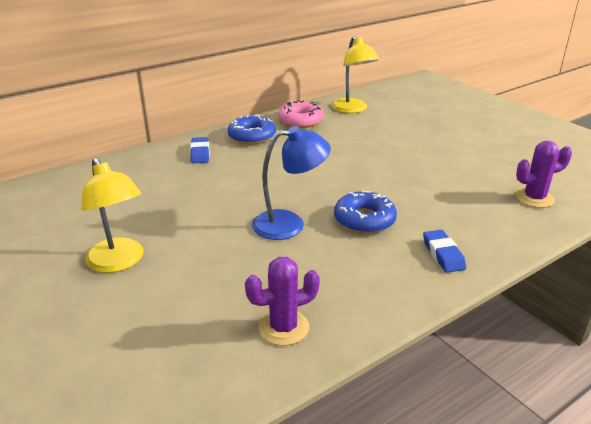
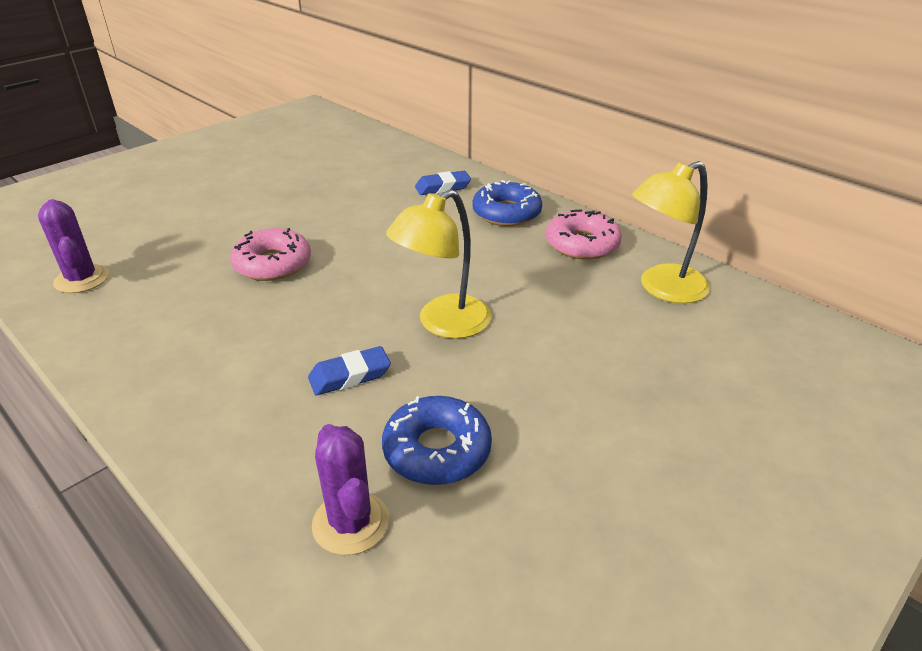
camera: 80 degrees right, 5 degrees up
(119, 262) = (212, 185): yellow lamp -> yellow lamp (443, 324)
(289, 224) = (273, 264): blue lamp -> pink donut
(364, 220) = (279, 319): blue donut -> blue donut (437, 450)
(443, 254) = (182, 391): blue eraser -> blue eraser (350, 376)

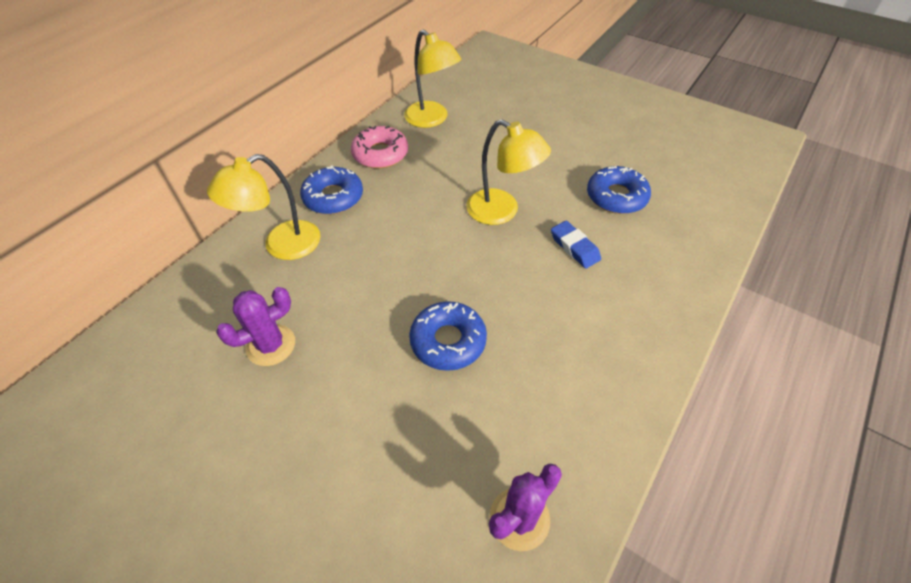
camera: 100 degrees left, 15 degrees up
(273, 264) = (448, 341): pink donut -> blue donut
(351, 523) = (681, 220): purple cactus -> purple cactus (271, 345)
(443, 187) = (282, 246): blue eraser -> yellow lamp

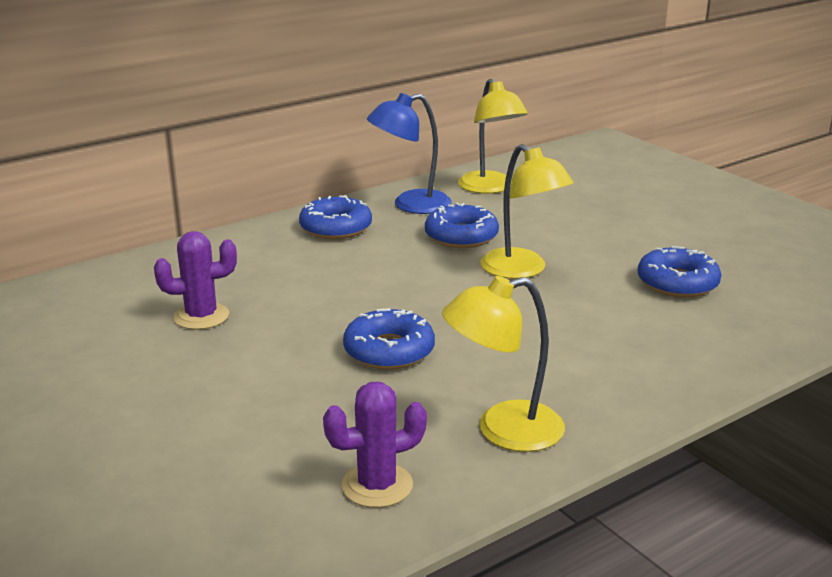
camera: 20 degrees right, 25 degrees down
(282, 246) = (257, 252): yellow lamp -> yellow lamp (503, 430)
(380, 154) = (410, 205): pink donut -> blue lamp
(437, 183) = (461, 236): none -> blue donut
(574, 247) = (591, 312): blue eraser -> none

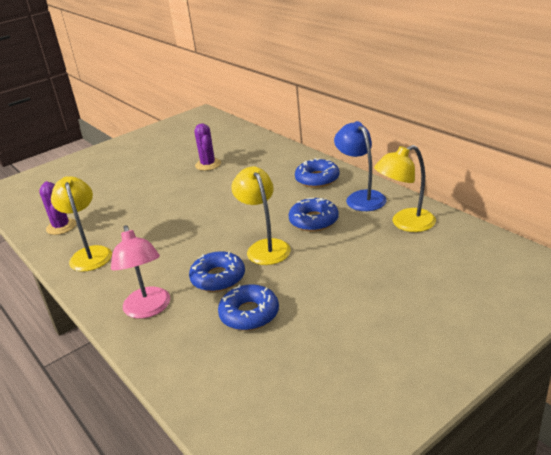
camera: 90 degrees right, 5 degrees up
(389, 351) = (169, 215): blue donut -> blue donut (218, 278)
(522, 270) = (265, 247): yellow lamp -> yellow lamp turned 105 degrees clockwise
(673, 356) = (148, 309): none -> pink lamp

